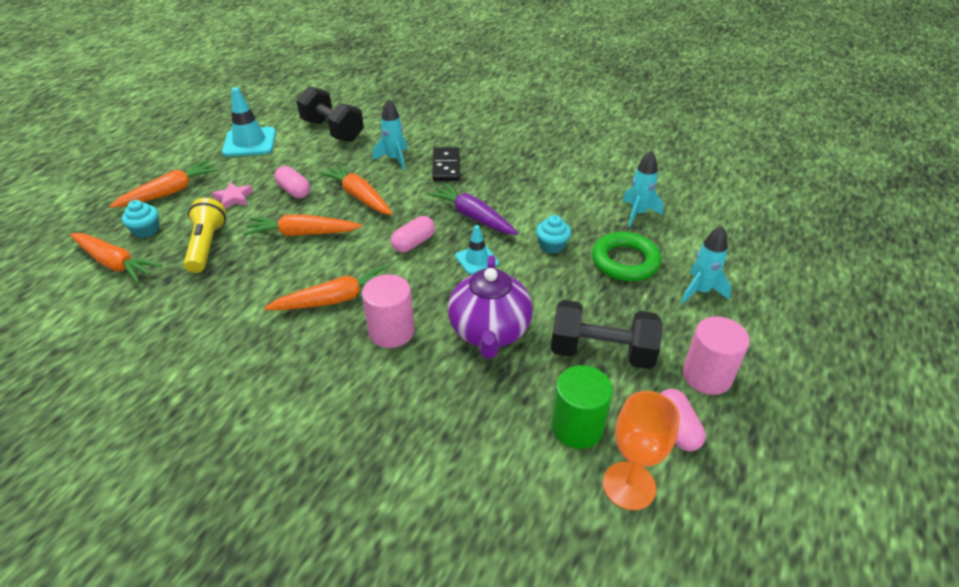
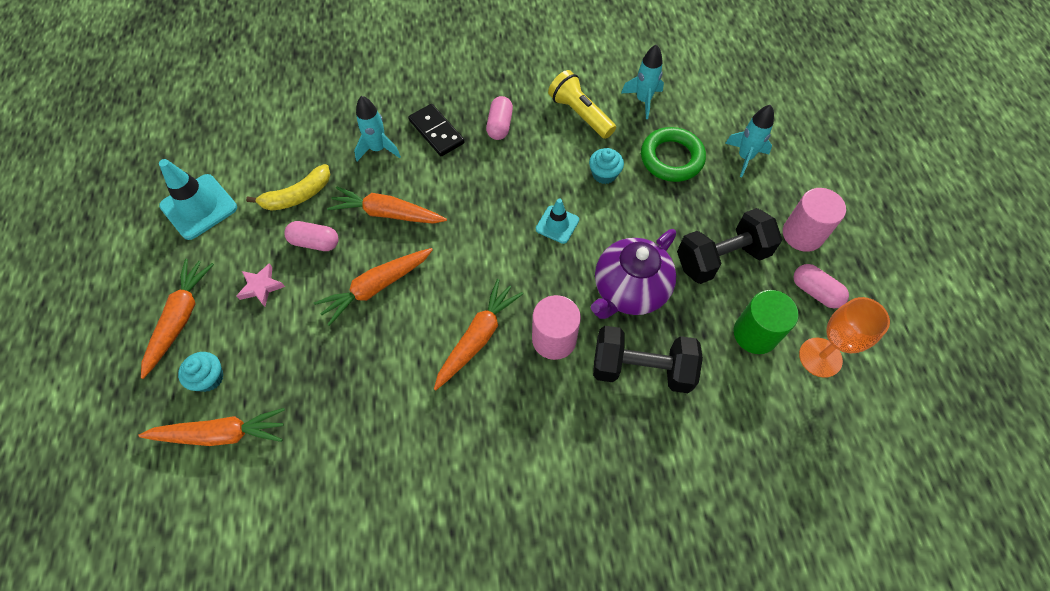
camera: 35 degrees left, 20 degrees up
(207, 245) = (295, 356): yellow flashlight -> yellow flashlight (580, 114)
(313, 162) = (297, 196): none -> yellow banana
(333, 130) = (276, 144): black dumbbell -> black dumbbell (641, 369)
(413, 243) = (488, 238): pink capsule -> pink capsule (500, 125)
(473, 217) = (513, 179): purple carrot -> none
(489, 332) = (629, 291): purple teapot -> purple teapot turned 75 degrees clockwise

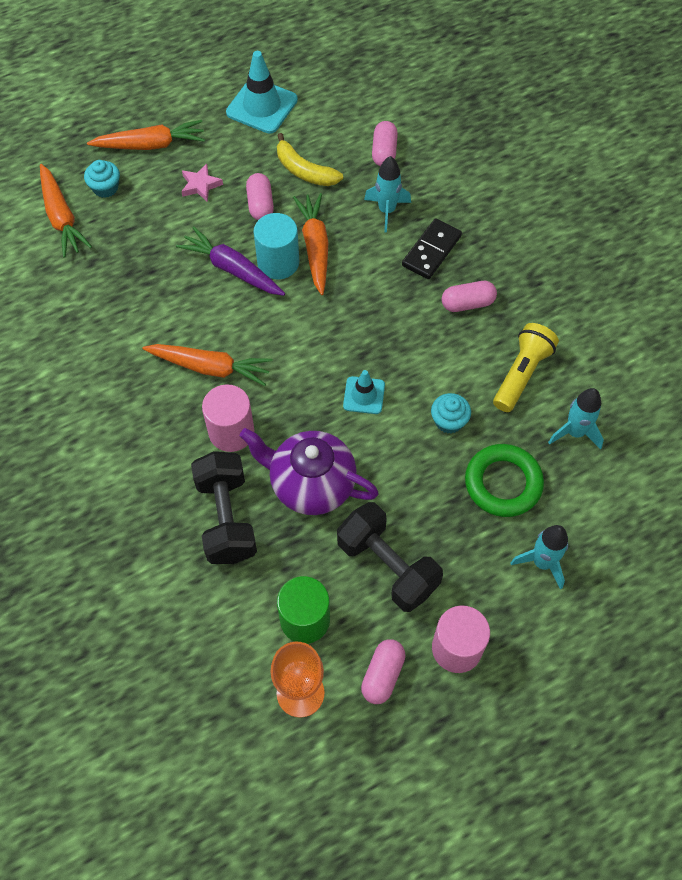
camera: 70 degrees right, 0 degrees up
(314, 131) = (384, 152): none -> pink capsule
(376, 287) = (232, 269): orange carrot -> purple carrot
(389, 247) = (278, 262): none -> turquoise cylinder

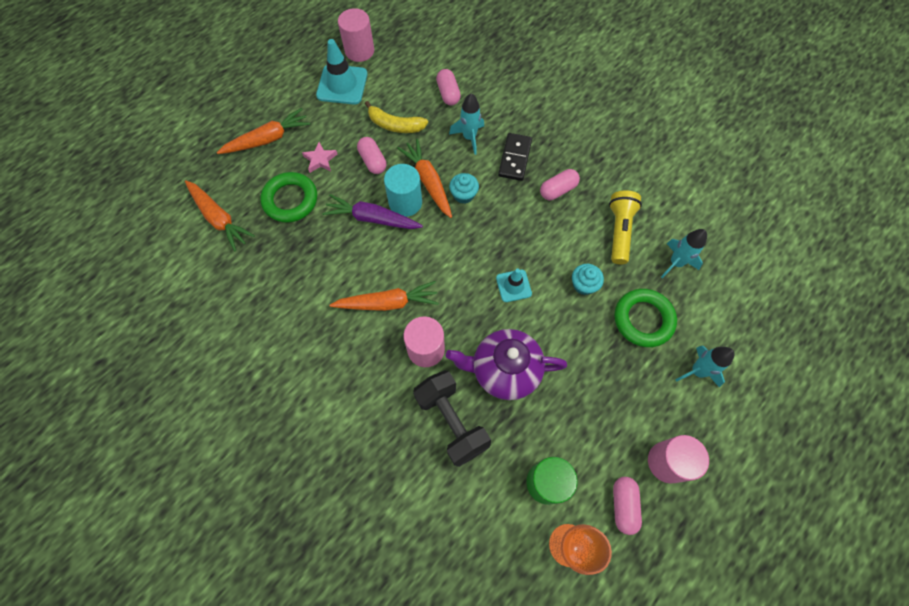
camera: 20 degrees left, 5 degrees up
(105, 188) = (245, 184): turquoise cupcake -> turquoise cupcake (463, 195)
(148, 220) = (290, 200): none -> green ring
(299, 72) = (359, 51): none -> pink cylinder
(387, 566) = (589, 415): black dumbbell -> none

